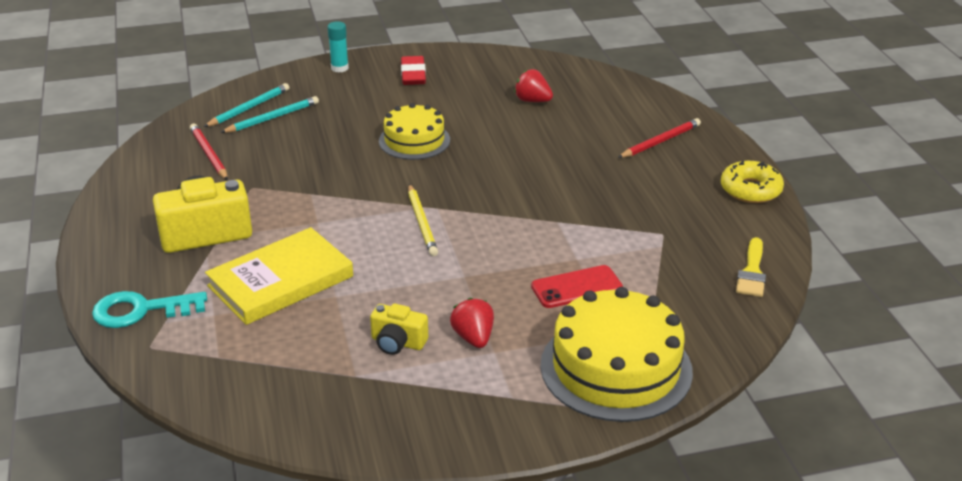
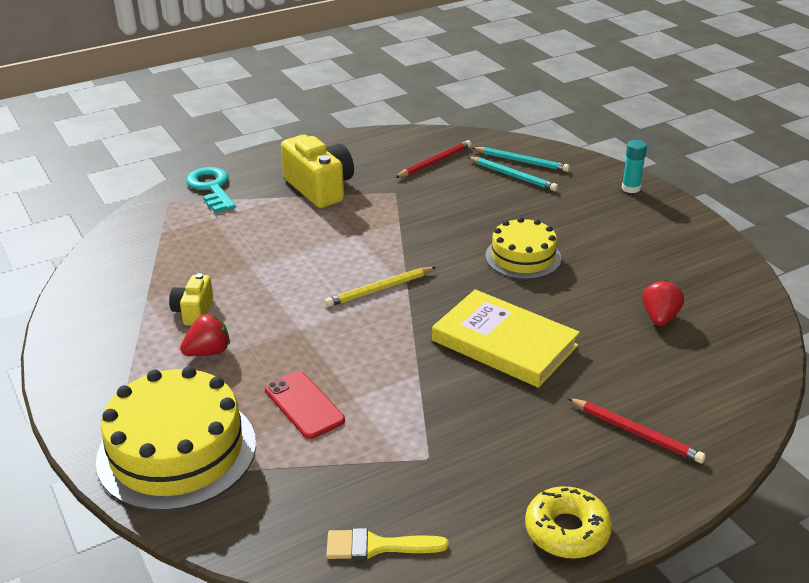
camera: 75 degrees right, 0 degrees up
(280, 281) = (265, 236): yellow book -> yellow book (504, 343)
(413, 75) = (653, 231): red eraser -> none

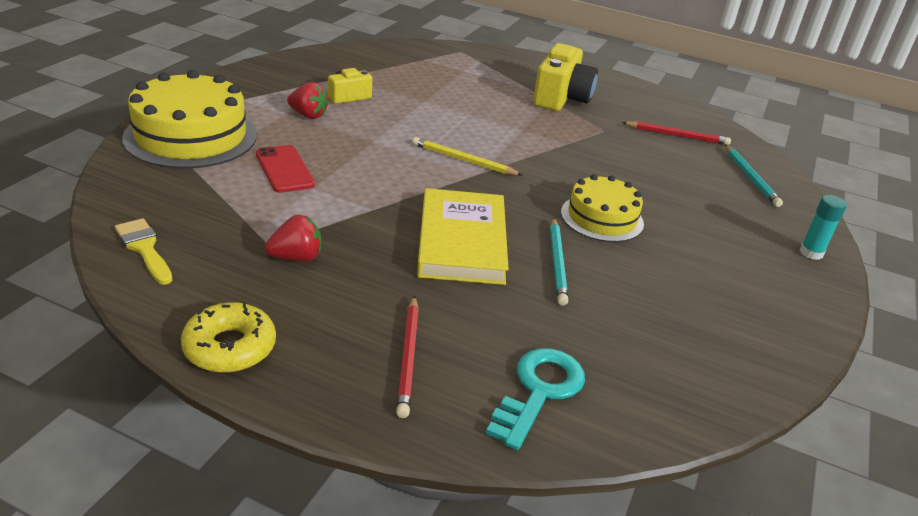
camera: 50 degrees right, 0 degrees up
(211, 188) = (499, 60): turquoise key -> turquoise key (539, 391)
(304, 405) = (284, 169): red phone -> red phone turned 45 degrees counterclockwise
(512, 176) = (719, 179): turquoise pencil -> turquoise pencil (557, 262)
(659, 318) = (612, 328): red strawberry -> red strawberry (296, 257)

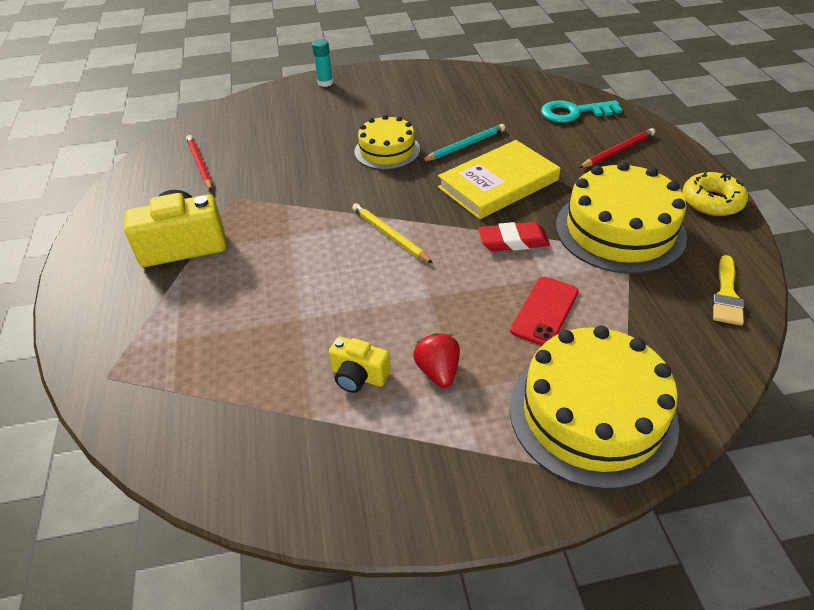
camera: 120 degrees left, 10 degrees up
(296, 257) = (619, 230): red strawberry -> yellow cake
(373, 201) = (513, 241): none -> red eraser
(464, 160) = (390, 235): yellow pencil -> yellow pencil turned 150 degrees clockwise
(750, 177) = (242, 120): turquoise pencil -> none

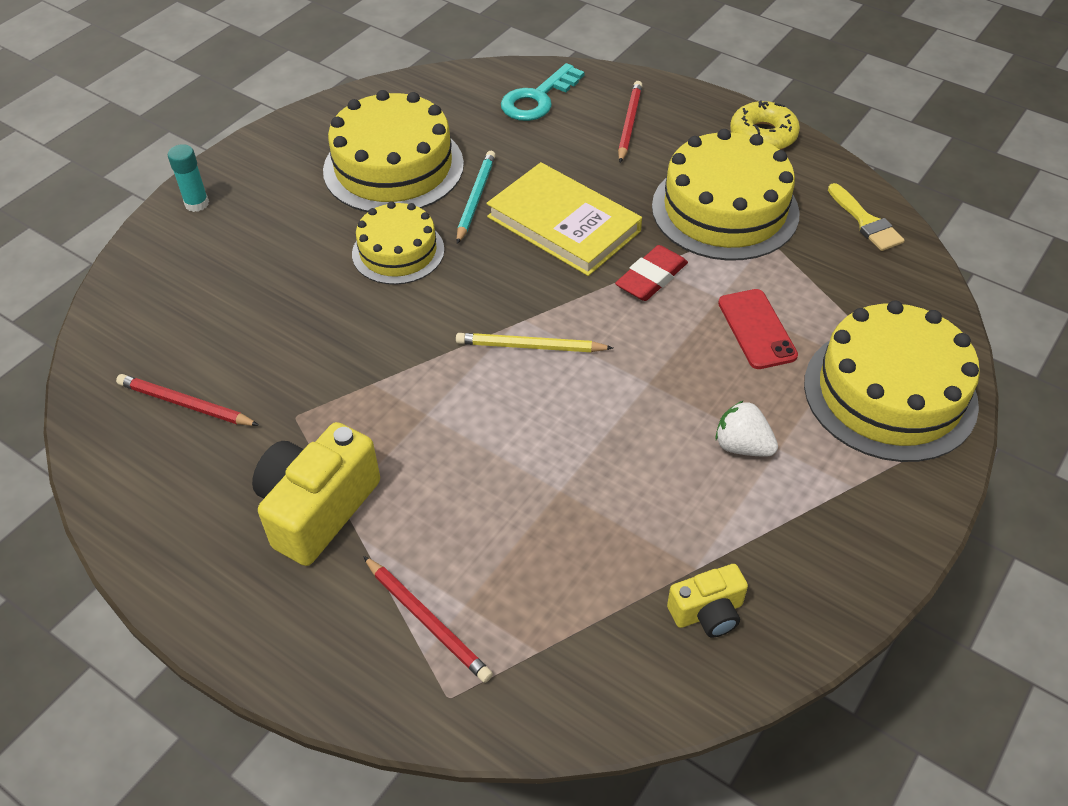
camera: 45 degrees left, 5 degrees up
(151, 332) = (427, 620): none -> red pencil
(358, 376) = (685, 501): yellow camera -> yellow camera (707, 612)
(438, 371) = (742, 446): red strawberry -> white strawberry
(441, 110) = (393, 167): none -> yellow cake
(498, 184) = (563, 224): yellow book -> yellow book turned 60 degrees counterclockwise

